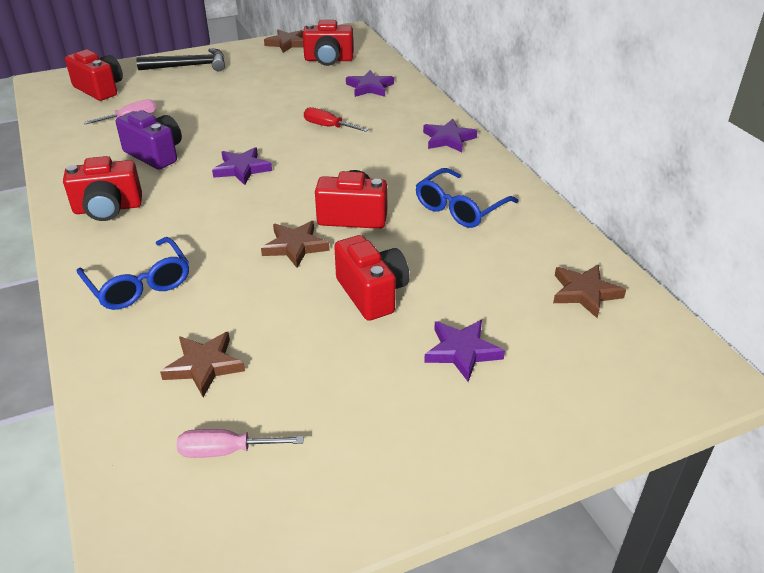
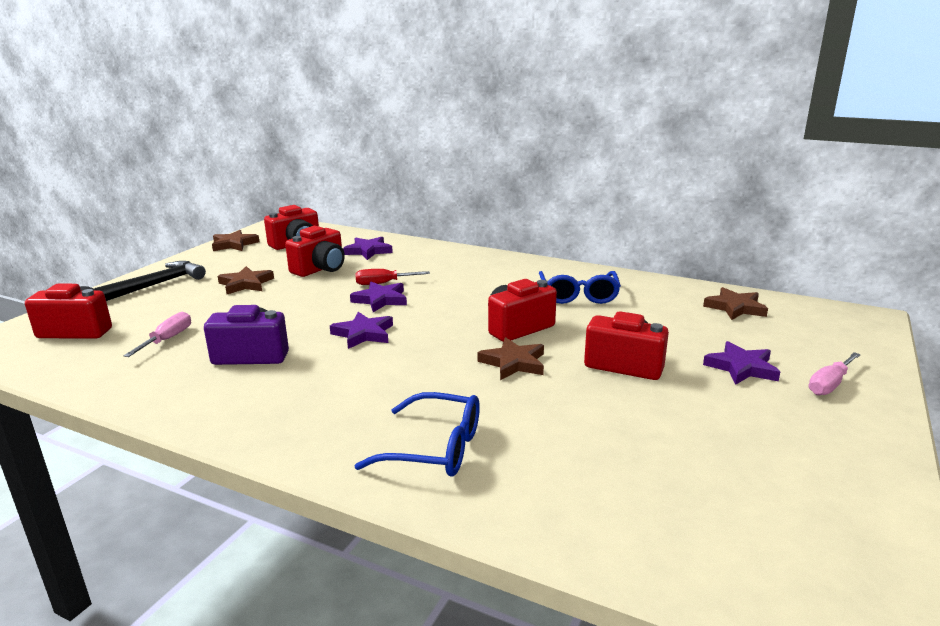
camera: 40 degrees left, 15 degrees down
(108, 208) = (283, 411): red camera -> red camera (320, 269)
(204, 366) = (608, 470): brown star -> brown star (246, 284)
(226, 451) = (739, 511): pink screwdriver -> pink screwdriver (829, 384)
(448, 139) = (491, 262): purple star -> purple star (381, 300)

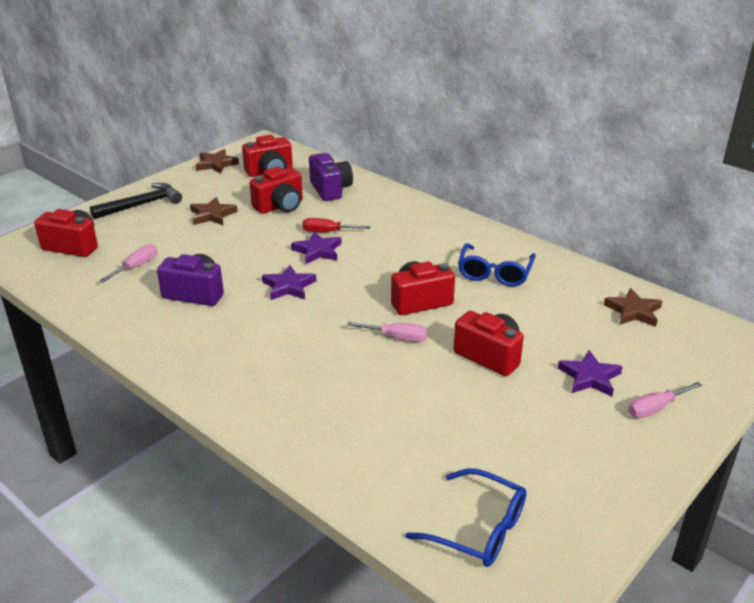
camera: 15 degrees right, 10 degrees up
(368, 251) = (330, 189): purple star -> purple camera
(435, 448) = (298, 405): blue glasses -> blue glasses (478, 529)
(513, 363) = (397, 338): brown star -> pink screwdriver

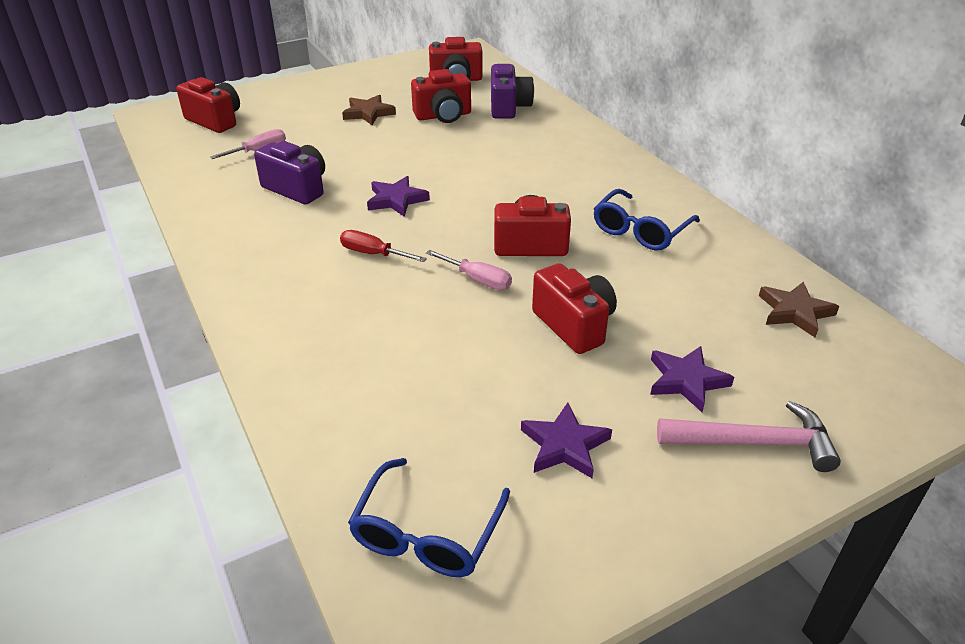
camera: 20 degrees right, 5 degrees up
(141, 205) = (306, 92): black hammer -> none
(216, 164) = (406, 64): brown star -> none
(317, 251) = (452, 168): purple star -> purple star (564, 445)
(327, 232) = (476, 150): red screwdriver -> red screwdriver (373, 254)
(478, 529) = (427, 533): blue glasses -> blue glasses turned 60 degrees clockwise
(655, 408) = (753, 442): pink screwdriver -> pink hammer

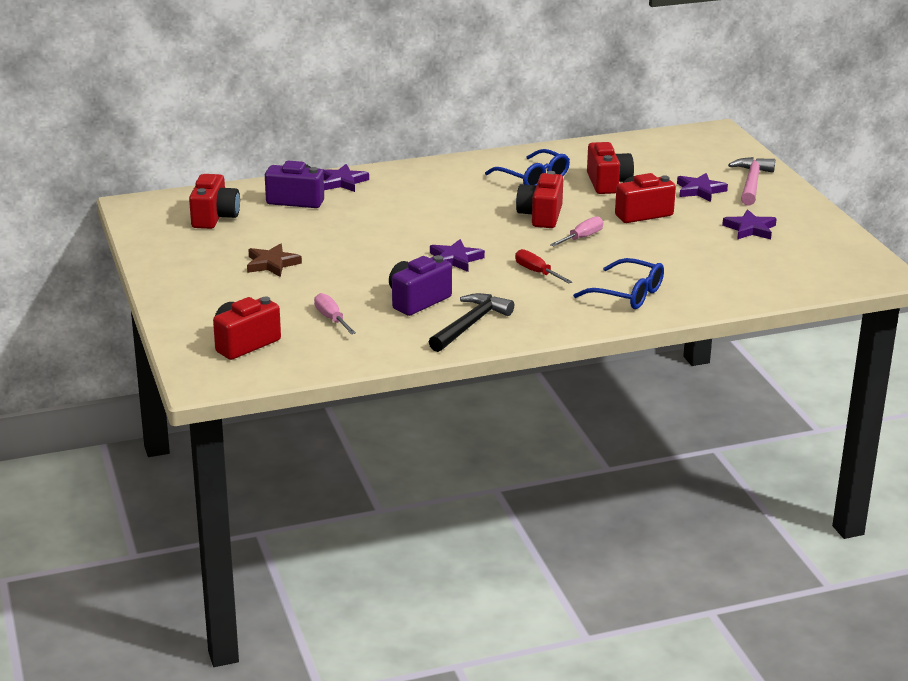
camera: 80 degrees left, 10 degrees down
(242, 222) = (470, 325): none -> black hammer
(373, 254) = (537, 272): red screwdriver -> red screwdriver turned 105 degrees clockwise
(427, 533) = (812, 270): blue glasses -> blue glasses (627, 294)
(443, 116) = (299, 229): red camera -> red camera (608, 183)
(562, 123) = (342, 182): none -> purple star
(794, 312) = (640, 151): brown star -> none

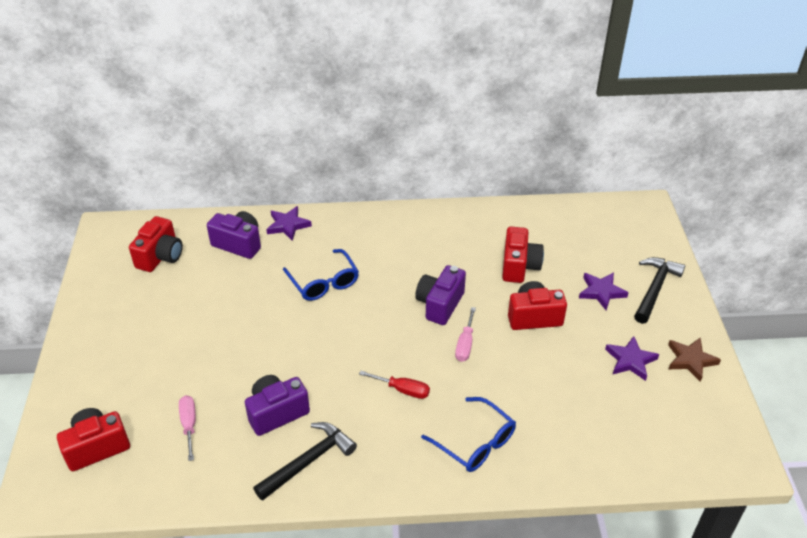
camera: 15 degrees right, 15 degrees up
(272, 264) = (176, 331): brown star -> brown star (690, 360)
(455, 259) = (337, 355): purple star -> none
(533, 178) = (454, 247): blue glasses -> blue glasses (324, 282)
(537, 272) = (403, 390): red screwdriver -> red screwdriver turned 135 degrees clockwise
(541, 216) = (440, 304): red camera -> purple camera
(582, 238) = (465, 344): pink screwdriver -> pink screwdriver turned 135 degrees clockwise
(751, 183) = (654, 289): pink hammer -> black hammer

